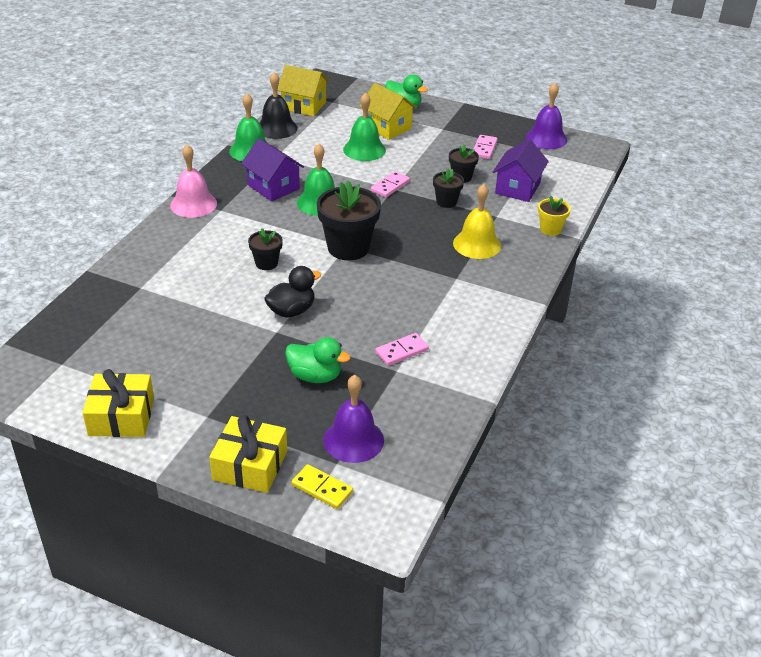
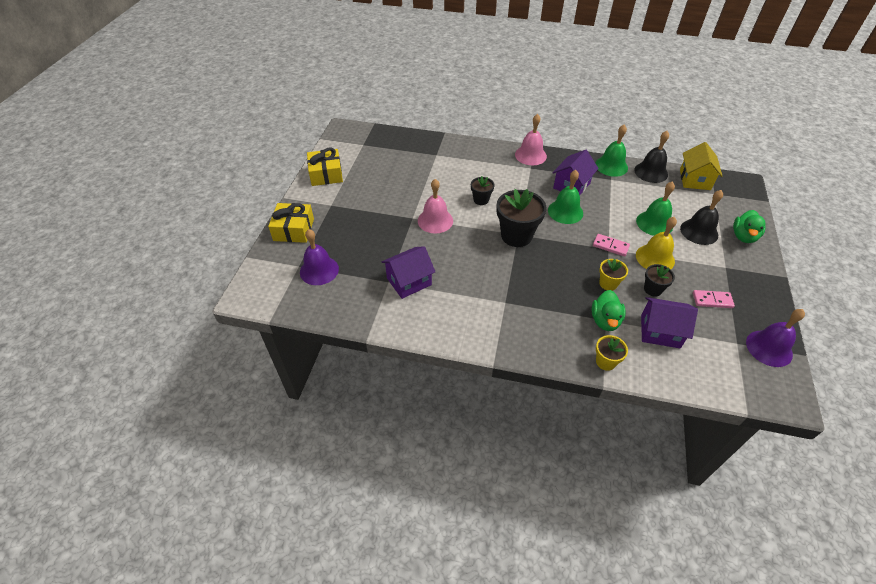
camera: 80 degrees right, 10 degrees up
(291, 311) = (435, 220): black duck -> pink bell
(315, 376) = (374, 243): green duck -> green duck (605, 320)
(322, 488) = (277, 263): yellow domino -> none
(387, 127) = (699, 231): yellow house -> black bell
(401, 351) = (409, 281): pink domino -> purple house
(446, 202) = (608, 283): black flower pot -> yellow flower pot
(477, 244) = (557, 310): yellow bell -> yellow bell (655, 258)

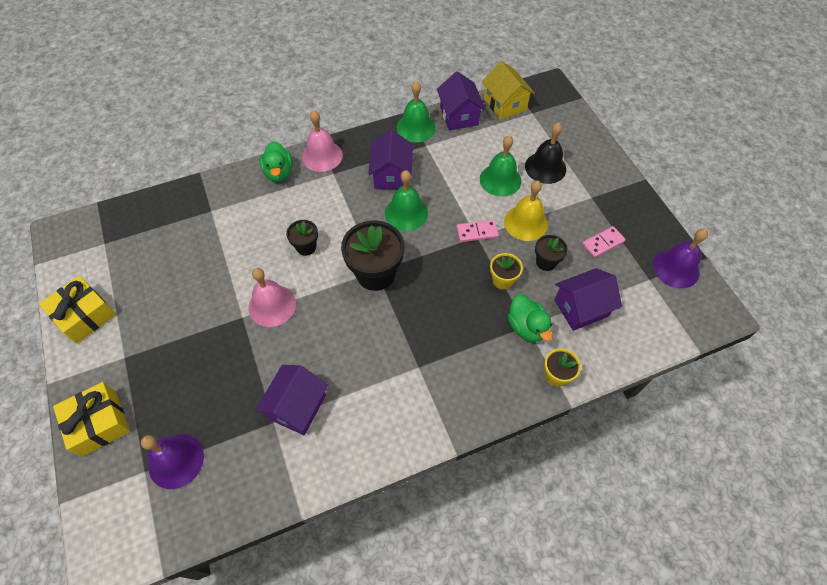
camera: 35 degrees left, 10 degrees up
(651, 172) = (459, 116): black bell -> purple house
(743, 236) = (586, 152): green duck -> green duck (279, 172)

